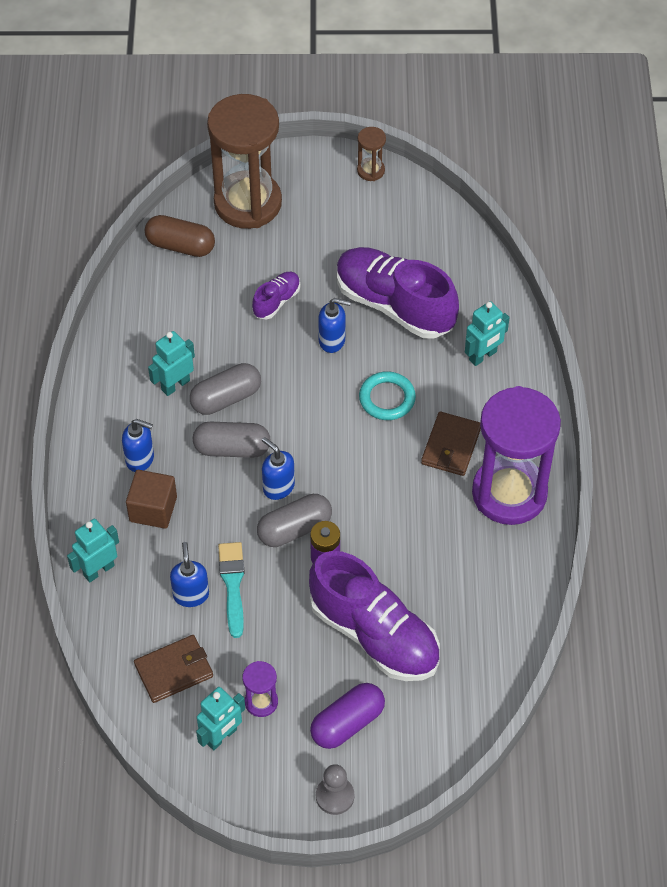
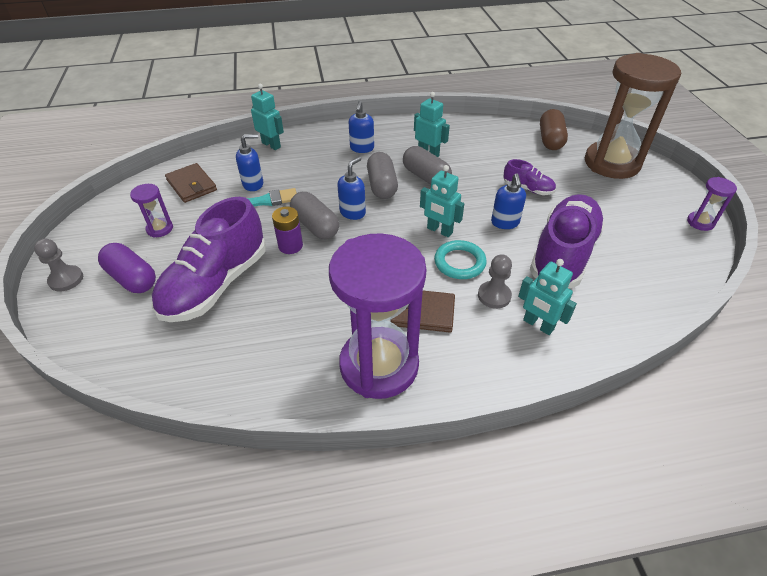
camera: 80 degrees right, 10 degrees down
(153, 509) = (322, 159): brown cube -> none
(222, 736) = (134, 214): turquoise robot -> turquoise robot (439, 230)
(371, 170) = (700, 222): brown hourglass -> purple hourglass
(440, 381) = (494, 296): none -> grey pawn

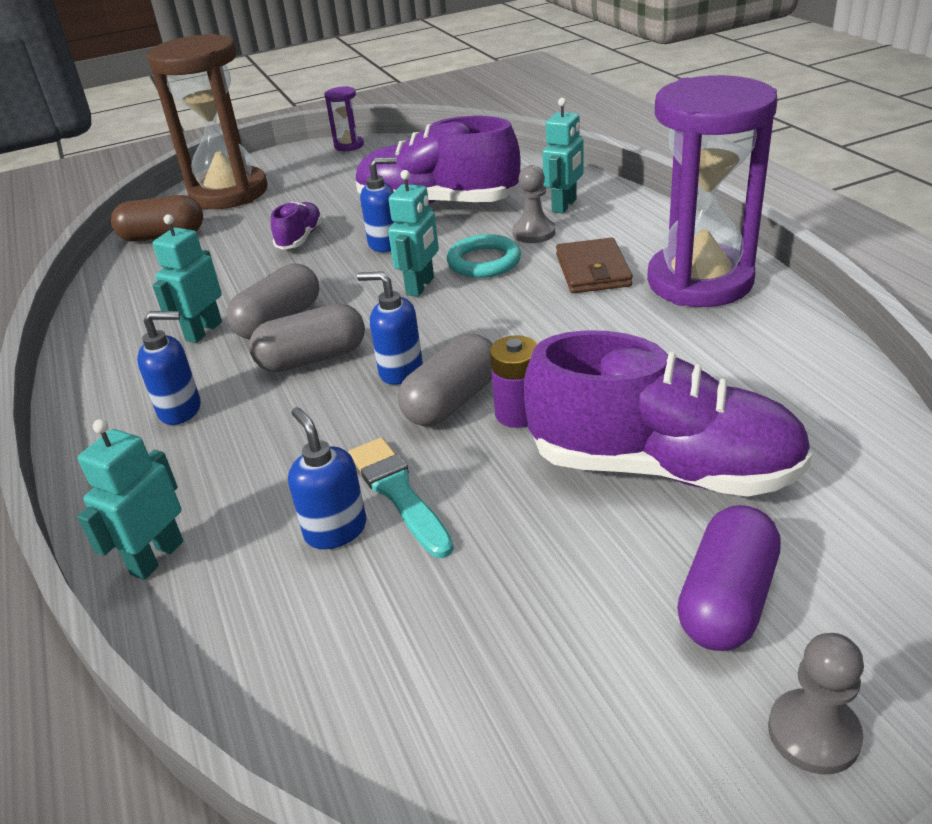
camera: 100 degrees left, 10 degrees down
(160, 229) = (552, 632): purple hourglass -> none
(191, 185) = (360, 649): brown wallet -> none

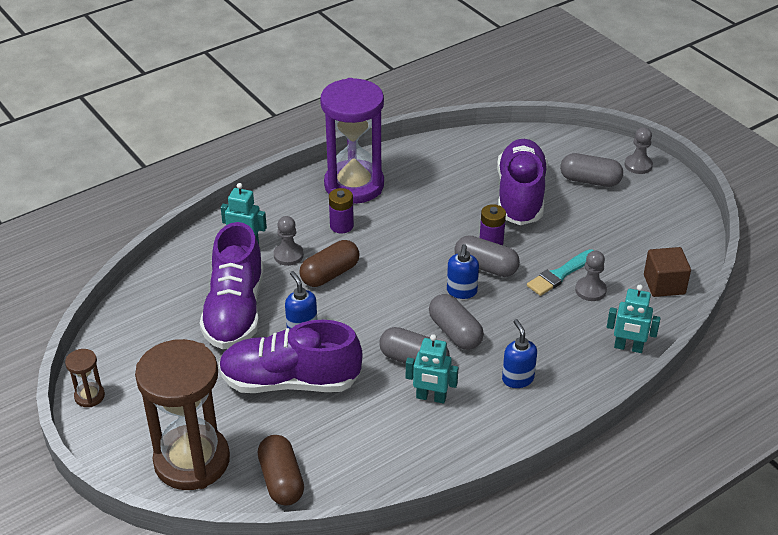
camera: 105 degrees left, 5 degrees up
(298, 665) = (664, 284): none -> brown cube
(300, 238) = (290, 381): purple shoe -> purple shoe, size x2.16
(335, 530) = (590, 290): blue soap dispenser -> grey pawn
(349, 146) = (89, 396): purple hourglass -> brown hourglass
(420, 286) = (364, 299): turquoise robot -> none
(484, 262) = (330, 274): turquoise ring -> brown capsule
(593, 270) = (341, 226): brown wallet -> purple battery
(726, 600) = (590, 180): purple capsule -> grey capsule

